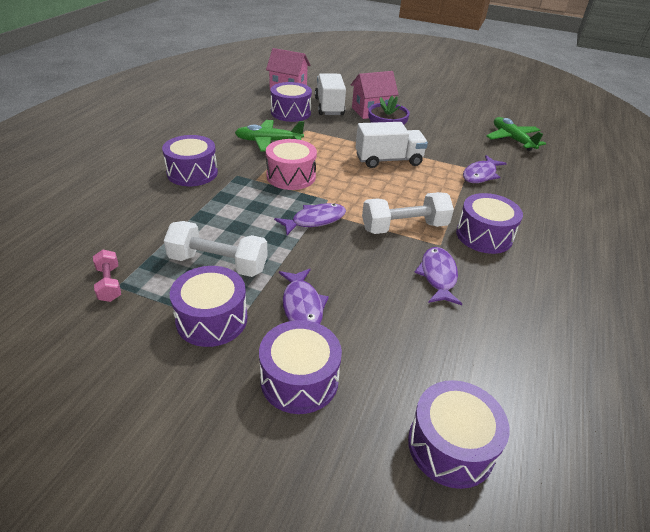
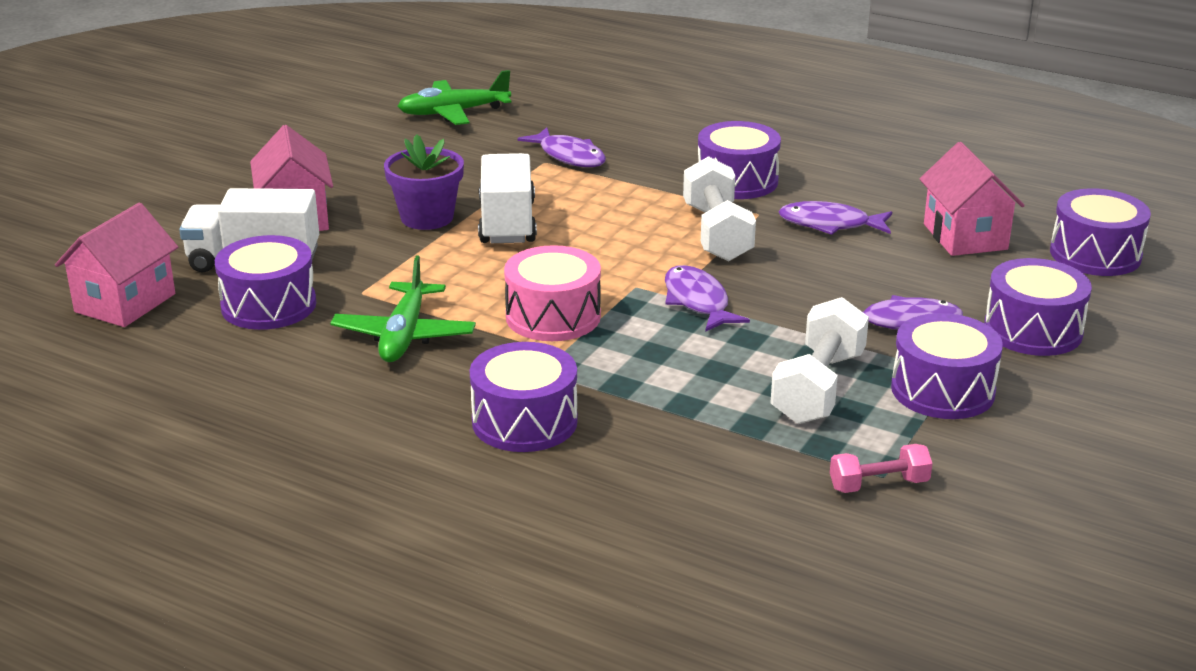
camera: 80 degrees left, 10 degrees down
(449, 350) = (965, 237): none -> pink house

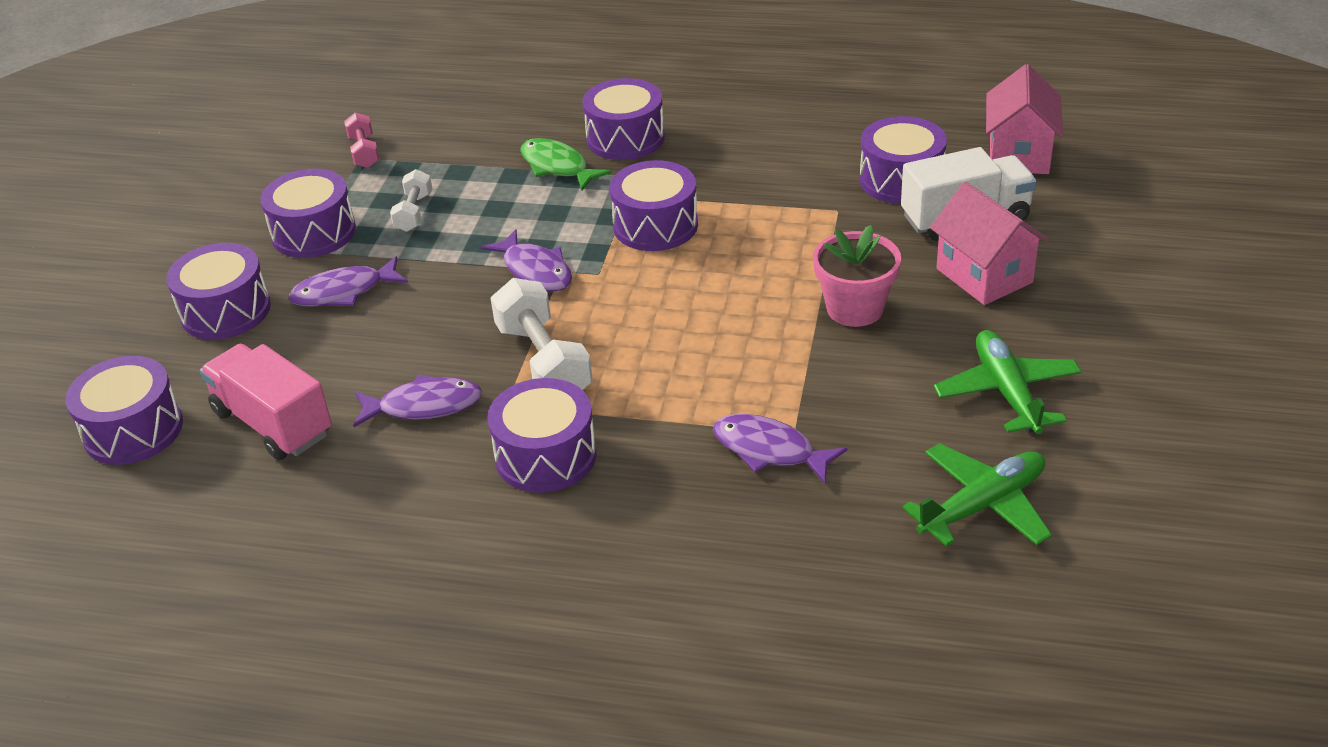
camera: 165 degrees right, 10 degrees up
(404, 335) = (765, 180): green plane -> green plane (1007, 392)
(427, 217) = (855, 308): purple flower pot -> pink flower pot
(507, 223) = (768, 322): white truck -> none
(553, 316) = (655, 225): pink drum -> purple drum
(627, 404) = (557, 167): none -> green fish
(818, 387) = (414, 213): white dumbbell -> white dumbbell, size x0.56
(878, 485) = (364, 152): pink dumbbell -> pink dumbbell turned 75 degrees counterclockwise
(965, 237) = (273, 423): pink house -> pink truck

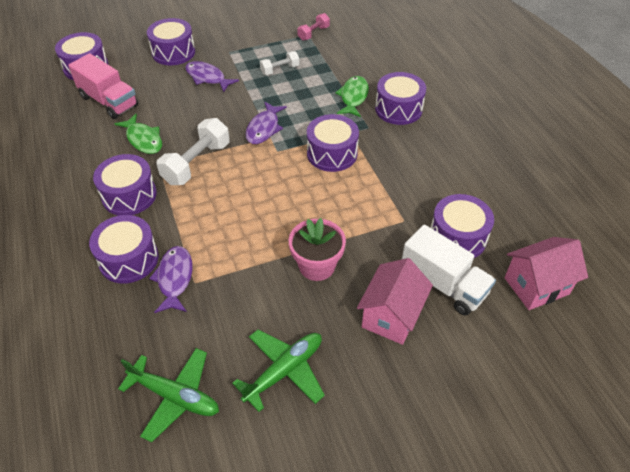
camera: 55 degrees right, 10 degrees up
(273, 423) = (109, 101): pink truck -> pink truck turned 120 degrees clockwise
(314, 233) = (243, 49): purple drum -> purple drum (129, 259)
(424, 406) = (143, 139): purple fish -> green fish

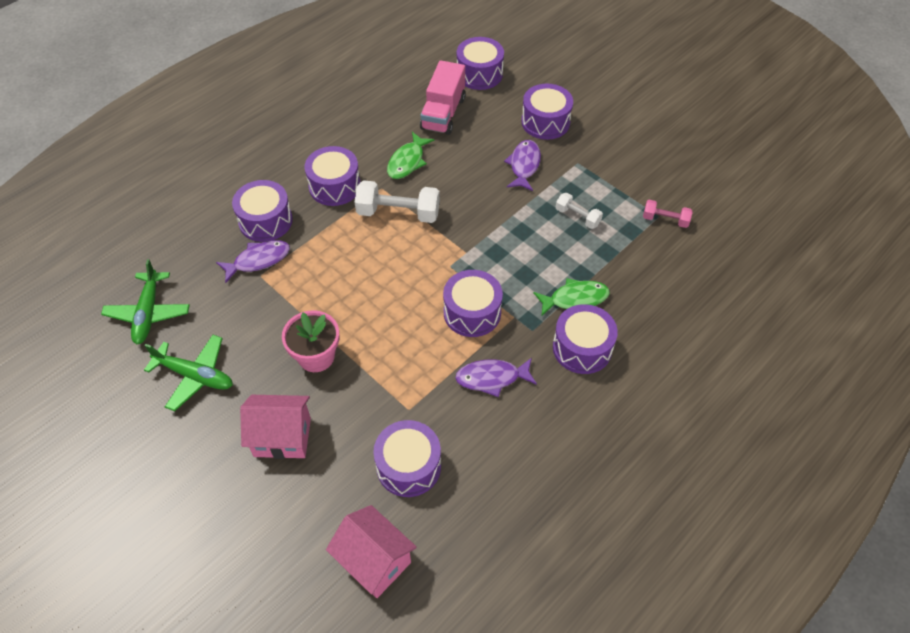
camera: 65 degrees right, 5 degrees up
(264, 128) = (476, 242): purple fish -> purple fish (492, 378)
(443, 284) = (339, 470): white truck -> none

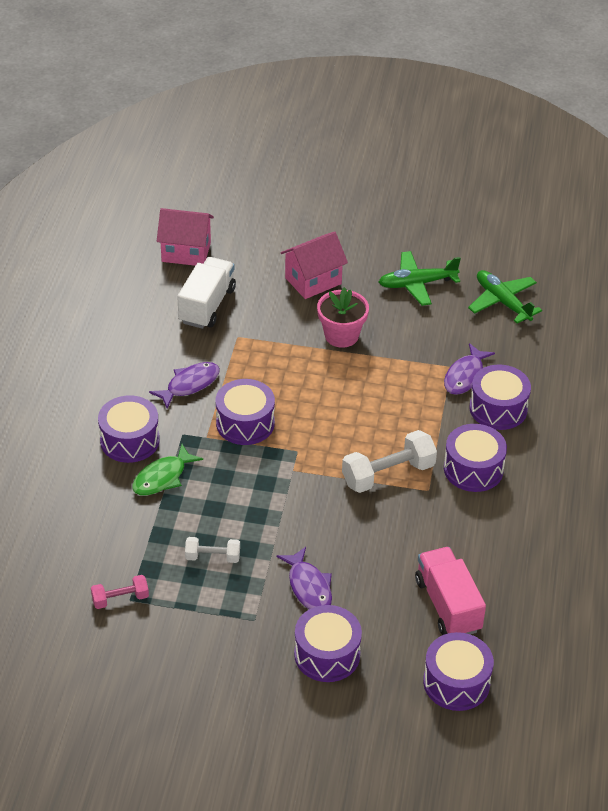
camera: 145 degrees right, 10 degrees down
(407, 161) = (430, 529): green fish -> none
(408, 466) = (207, 305): purple drum -> white truck

